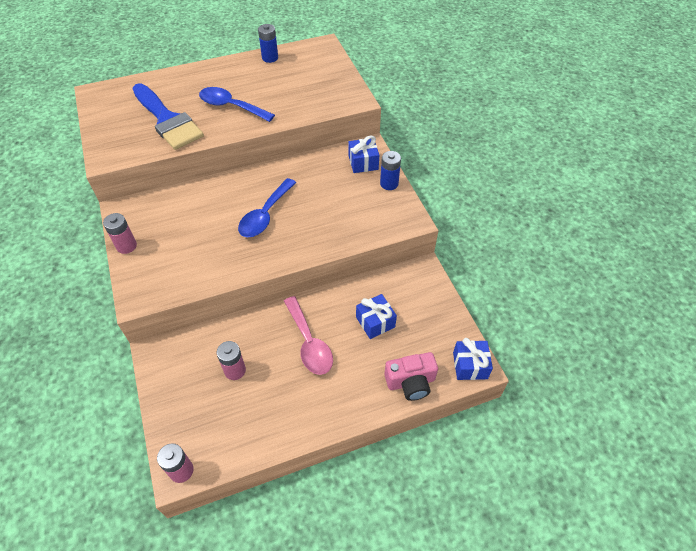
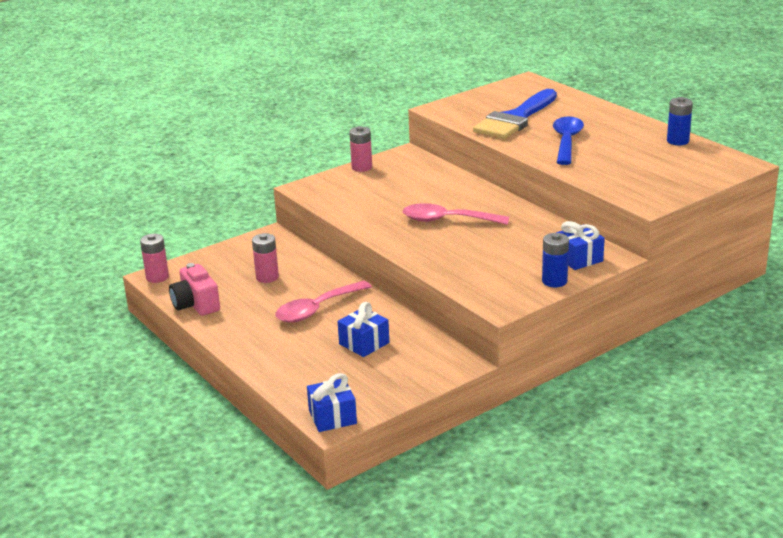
camera: 75 degrees right, 25 degrees down
(265, 215) = (447, 220): blue spoon -> pink spoon
(410, 382) = (293, 379): pink camera -> pink camera (196, 304)

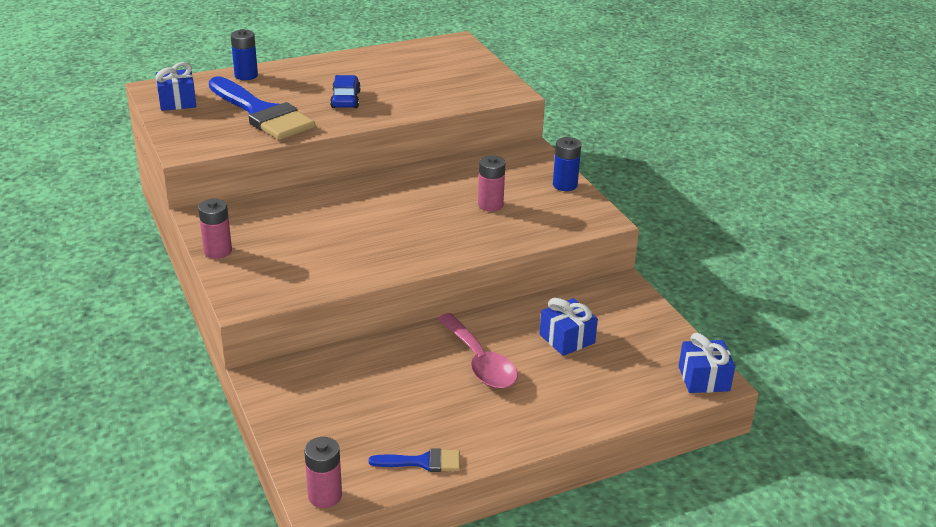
camera: 80 degrees left, 5 degrees up
(196, 304) = (422, 462): pink camera -> blue brush
(267, 277) = (381, 392): pink battery -> pink battery (490, 205)
(447, 220) = (403, 218): pink spoon -> none
(567, 141) = (345, 99): blue spoon -> blue car
(578, 258) = (526, 165): blue gift -> blue gift (177, 101)
(677, 141) = (387, 54): blue battery -> blue battery (246, 75)

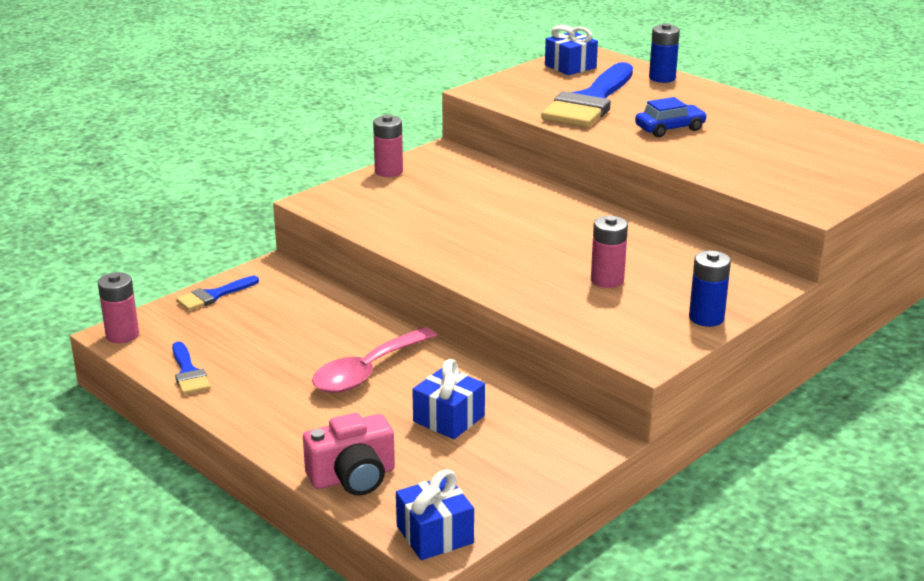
camera: 70 degrees right, 5 degrees down
(290, 423) = (214, 295): none -> blue brush
(622, 400) = (353, 477): none -> pink camera

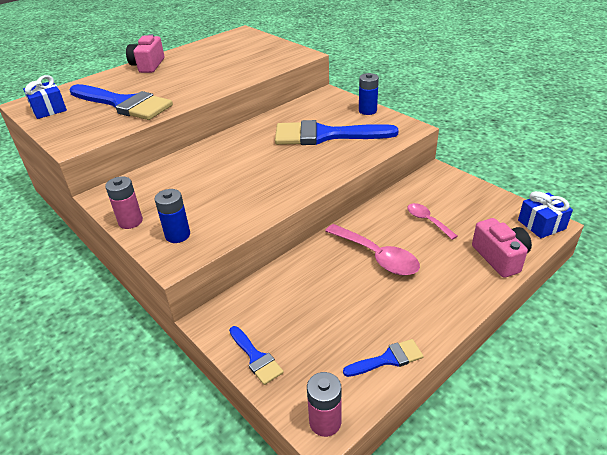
camera: 85 degrees left, 10 degrees up
(448, 419) = (427, 221): blue gift -> pink spoon
(607, 280) = (325, 135): pink battery -> blue brush
(662, 78) = (97, 81): blue battery -> blue battery (177, 235)
(670, 129) = (185, 82): blue car -> none
(726, 100) = (148, 65): none -> pink camera

